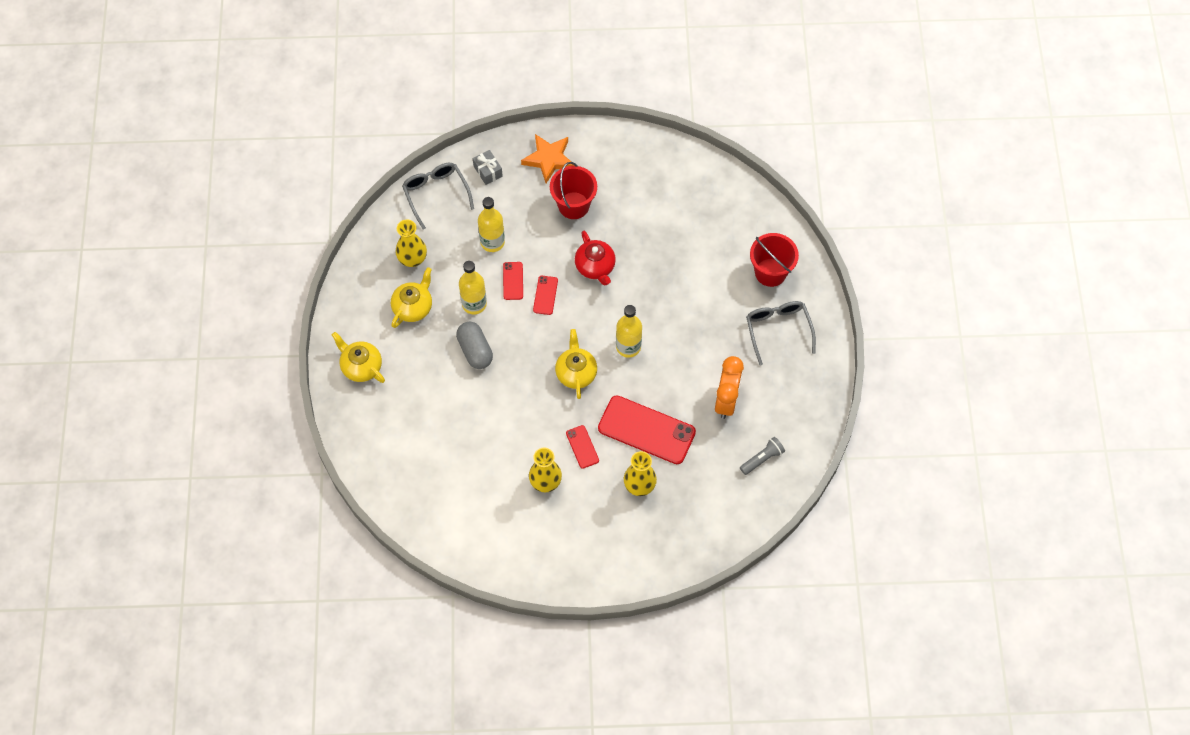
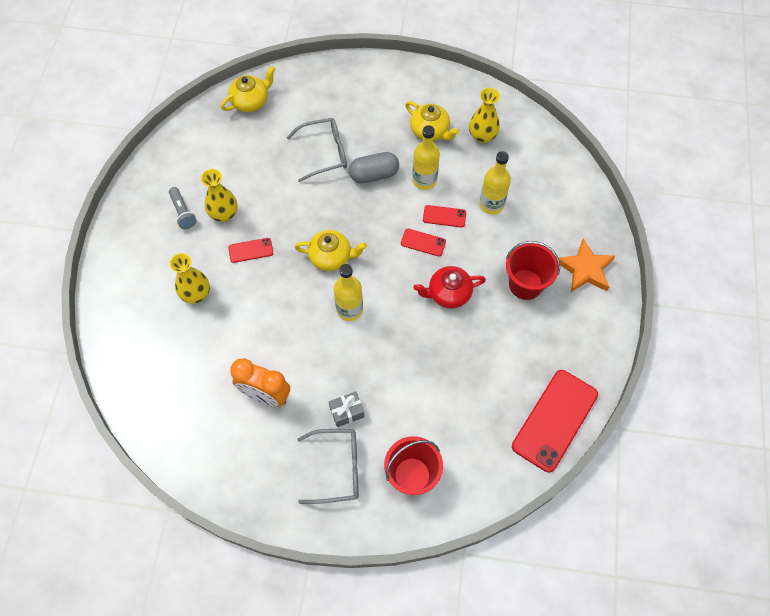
camera: 100 degrees right, 0 degrees up
(361, 366) = (377, 85): yellow teapot -> yellow teapot (251, 101)
(436, 194) = (553, 163): grey glasses -> grey glasses (325, 153)
(488, 171) = (575, 211): grey gift -> grey gift (347, 412)
(646, 430) = (253, 311): red phone -> red phone (554, 420)
(762, 459) = (190, 418): grey flashlight -> grey flashlight (183, 212)

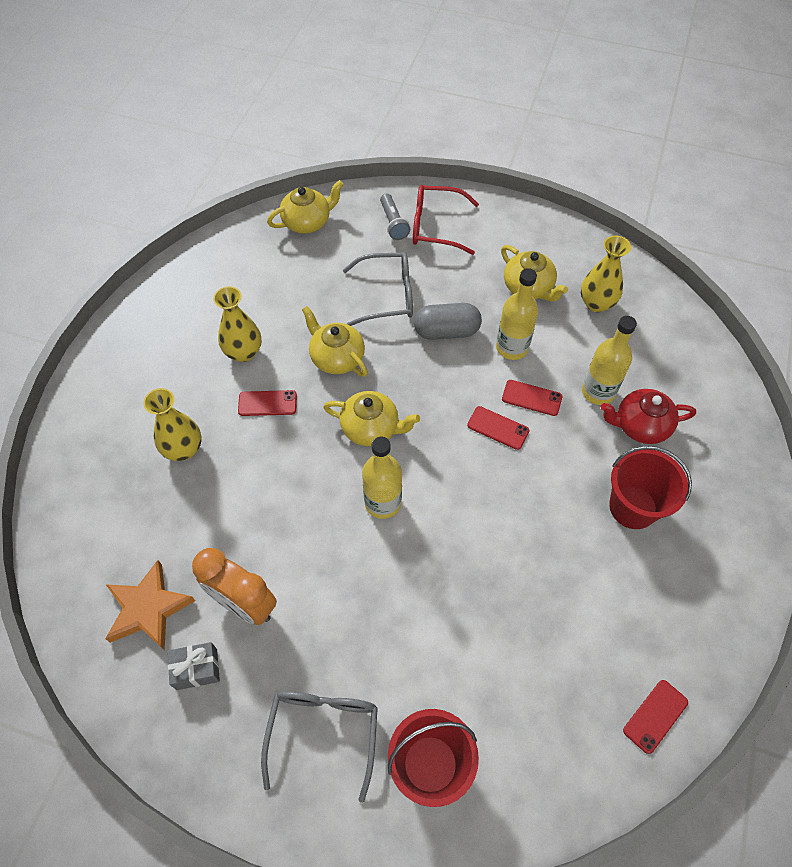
camera: 10 degrees right, 5 degrees down
(183, 212) = (192, 342): grey flashlight -> grey flashlight (393, 223)
(295, 207) = (336, 358): none -> yellow teapot
(337, 468) = (323, 732): grey glasses -> grey glasses turned 90 degrees counterclockwise
(347, 412) = (352, 648): grey gift -> grey gift (197, 669)
(351, 91) = (435, 226): none -> red glasses
(448, 293) = (522, 502): red teapot -> red teapot (640, 426)
(554, 420) = (655, 716): red phone -> red phone, size x0.47
(585, 269) = (720, 499): orange star -> orange star (148, 608)

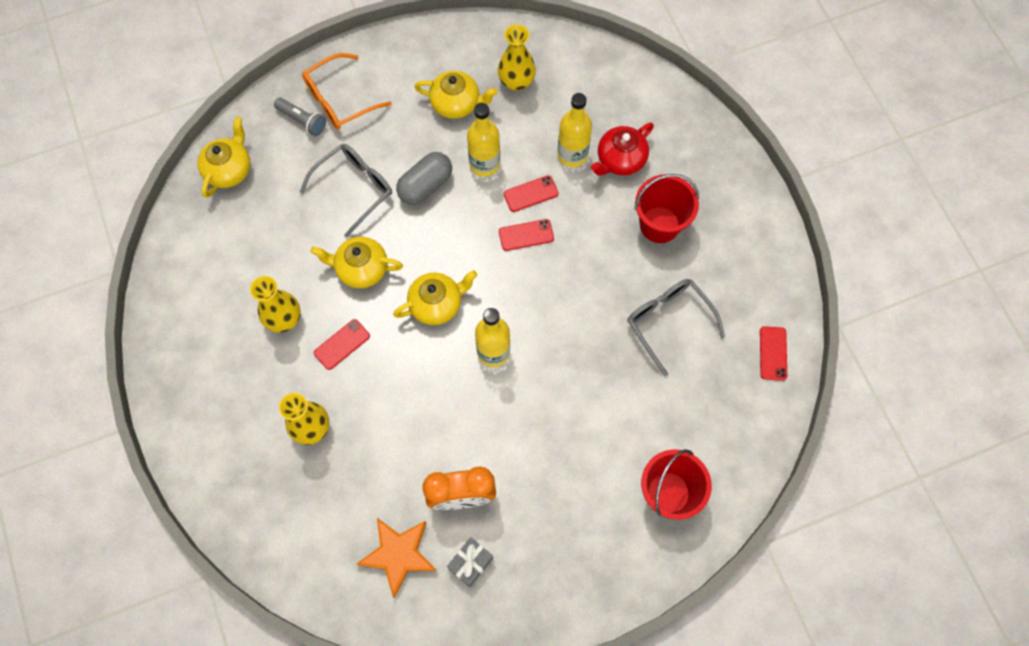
camera: 40 degrees left, 10 degrees up
(323, 732) = (588, 530): grey glasses -> grey glasses (668, 322)
(435, 226) = (339, 100): red glasses -> orange glasses

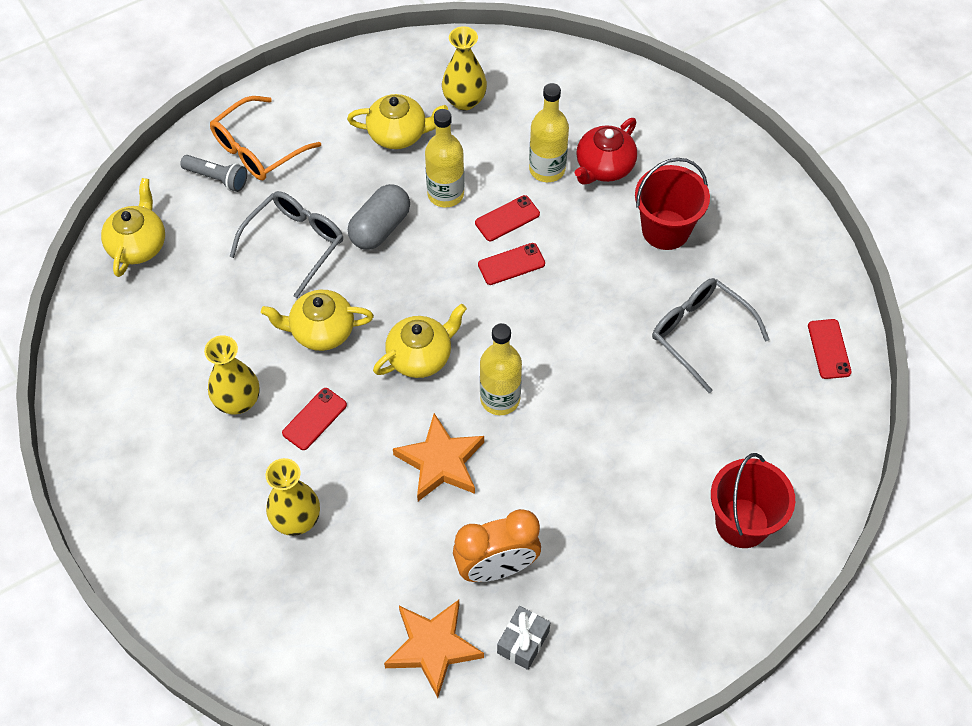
camera: 10 degrees left, 10 degrees down
(435, 398) = (440, 462): none -> orange star

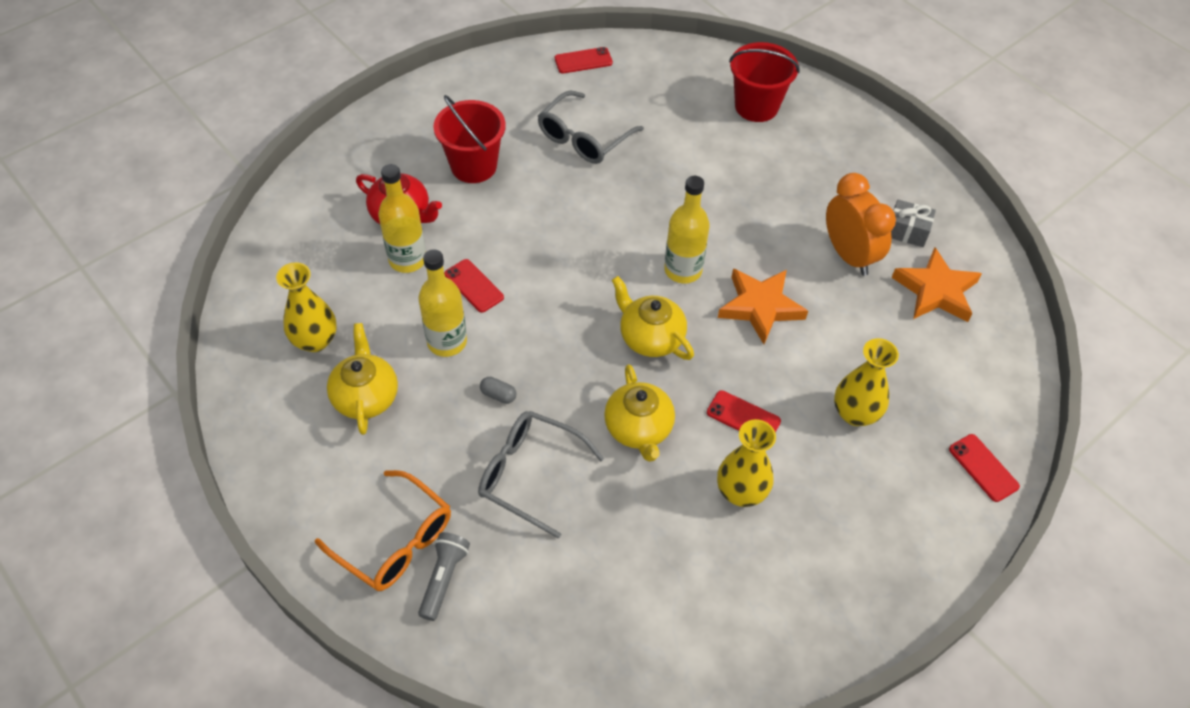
camera: 100 degrees left, 5 degrees down
(138, 245) = (554, 649): yellow teapot -> none
(380, 228) = (498, 395): grey capsule -> grey capsule, size x0.46
(511, 264) = (529, 277): red phone -> red phone (983, 468)

